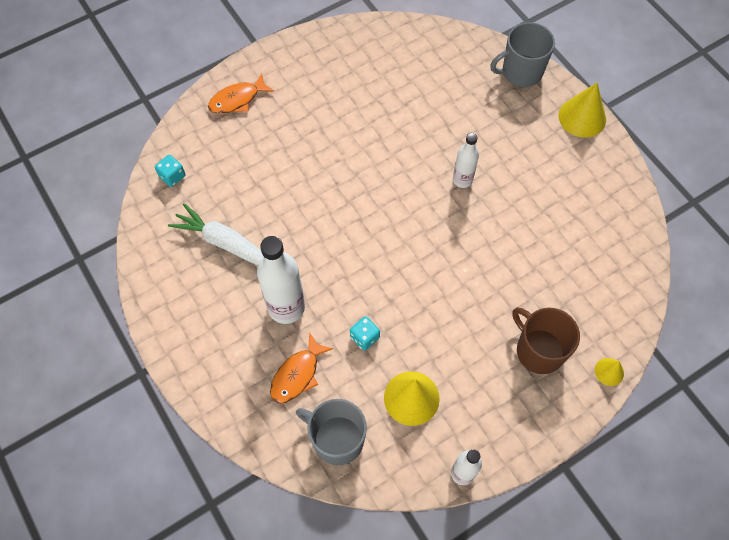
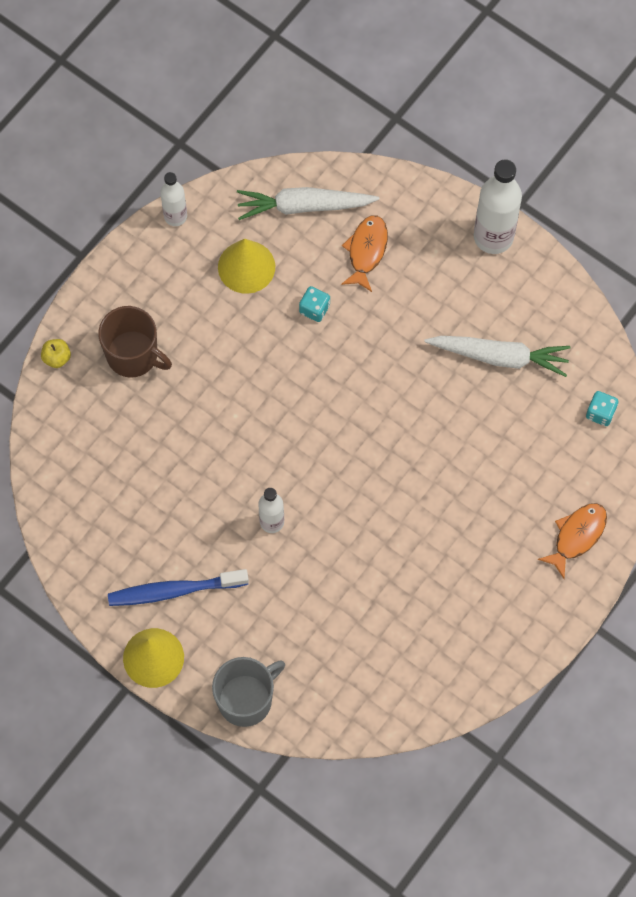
camera: 160 degrees right, 5 degrees up
(286, 307) = (407, 312): white bottle -> white bottle (493, 237)
(337, 439) = (303, 206): grey mug -> white carrot
(554, 156) = (174, 591): none -> blue toothbrush
(609, 371) = (57, 358): yellow cone -> yellow apple

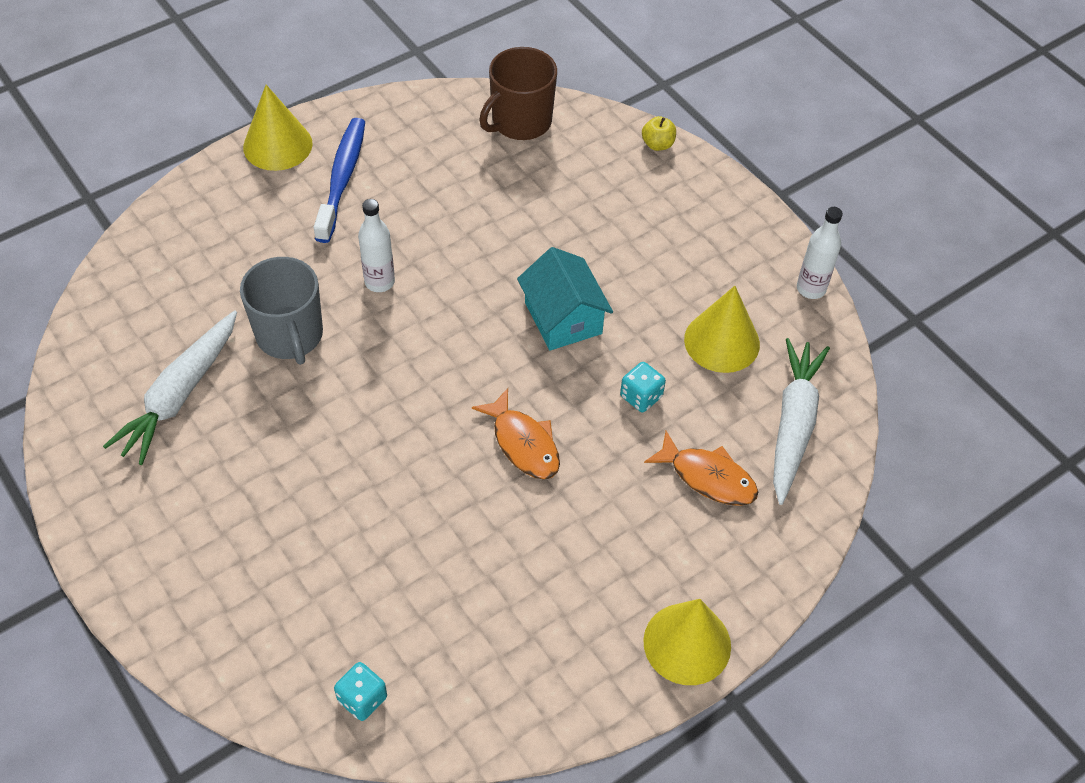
camera: 105 degrees right, 15 degrees down
(133, 355) = (638, 208): brown mug -> brown mug (520, 122)
(246, 699) = (188, 208): grey mug -> grey mug (290, 336)
(261, 380) = (563, 318): none -> turquoise house
(493, 237) = (687, 643): white bottle -> yellow cone
(499, 357) = (498, 592): white carrot -> white carrot (180, 395)
(577, 536) = (200, 605): orange fish -> orange fish (523, 443)

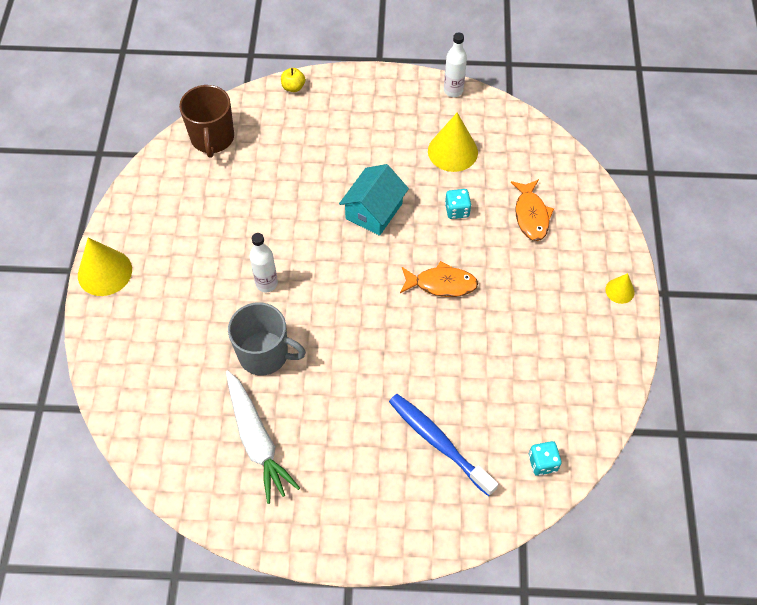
camera: 50 degrees left, 5 degrees up
(342, 178) = (167, 254): blue toothbrush -> blue toothbrush (438, 442)
(563, 318) = (374, 211): turquoise house -> turquoise house turned 75 degrees counterclockwise
(687, 643) = (619, 290): yellow cone -> yellow cone, size x0.53
(708, 477) = (531, 215): orange fish -> orange fish turned 105 degrees clockwise
(793, 424) = (529, 157): white carrot -> none

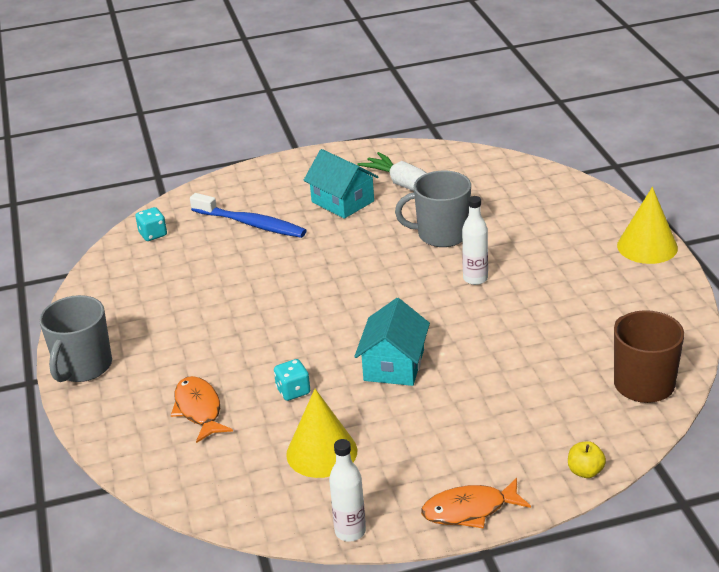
camera: 165 degrees right, 25 degrees down
(335, 446) = (342, 201): none -> turquoise house
(441, 284) = (287, 323): orange fish -> orange fish (469, 510)
(619, 290) = (83, 367): yellow cone -> grey mug

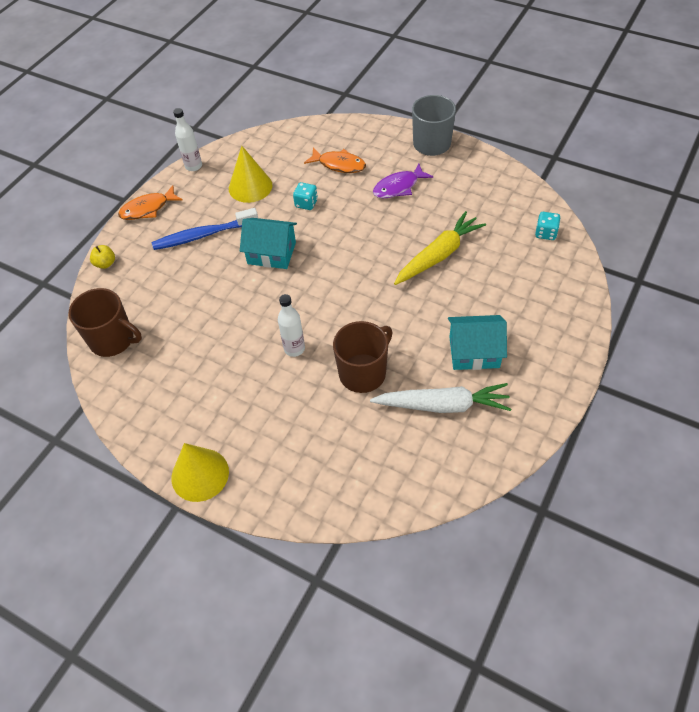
camera: 135 degrees right, 20 degrees up
(187, 346) = (398, 187): none -> purple fish
(251, 224) = (501, 286): blue toothbrush -> blue toothbrush (203, 235)
(257, 271) = (439, 255): none -> yellow carrot
(394, 365) = (271, 253): turquoise house -> turquoise house turned 45 degrees counterclockwise
(441, 234) = (363, 373): grey mug -> brown mug
(469, 510) = (148, 209): orange fish -> orange fish turned 150 degrees counterclockwise

